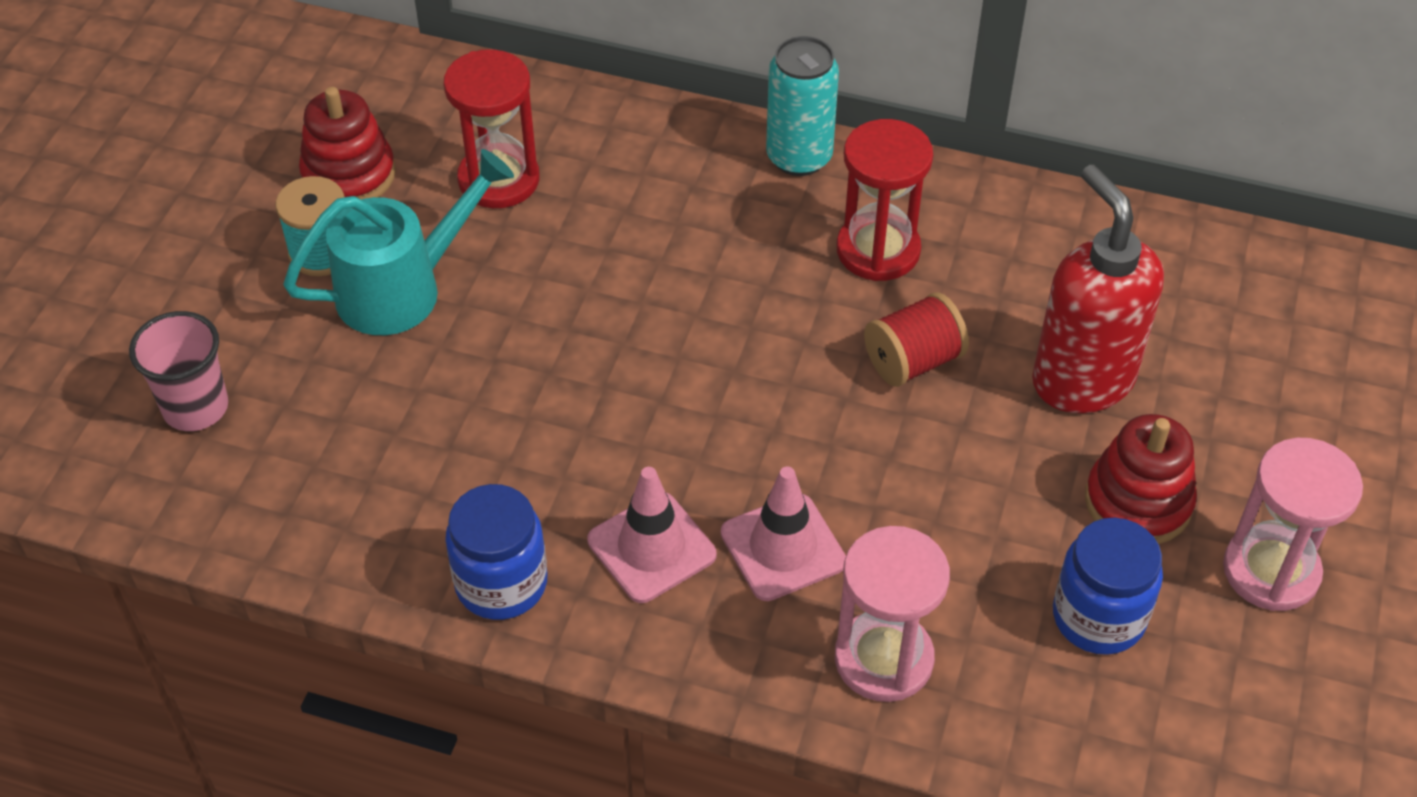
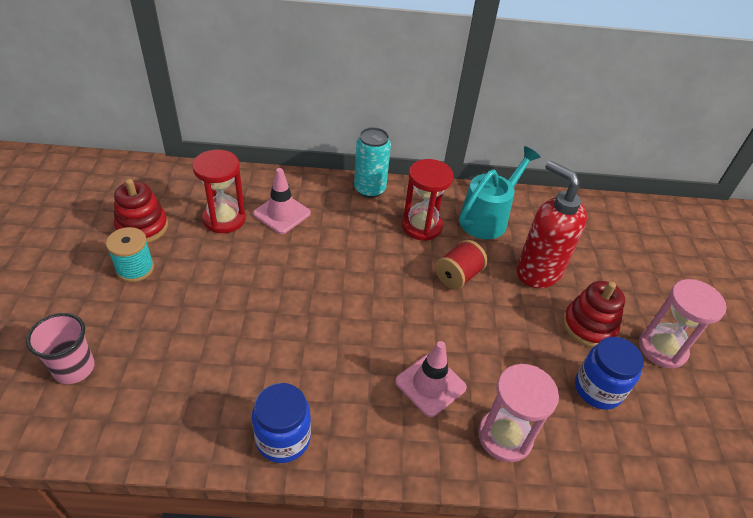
camera: 20 degrees left, 5 degrees down
(403, 288) = (185, 281): turquoise watering can -> turquoise watering can (488, 218)
(651, 548) = (361, 399): pink traffic cone -> pink traffic cone (282, 213)

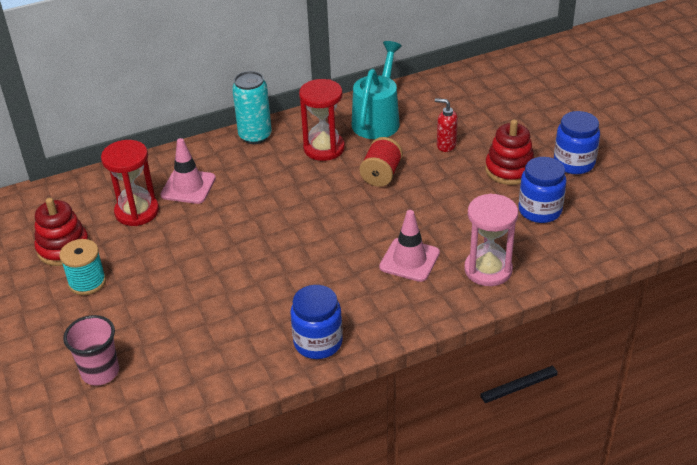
camera: 20 degrees left, 5 degrees down
(538, 271) = (446, 145): red soap dispenser -> red soap dispenser, size x0.47
(662, 348) = (574, 163): pink hourglass -> blue jar

